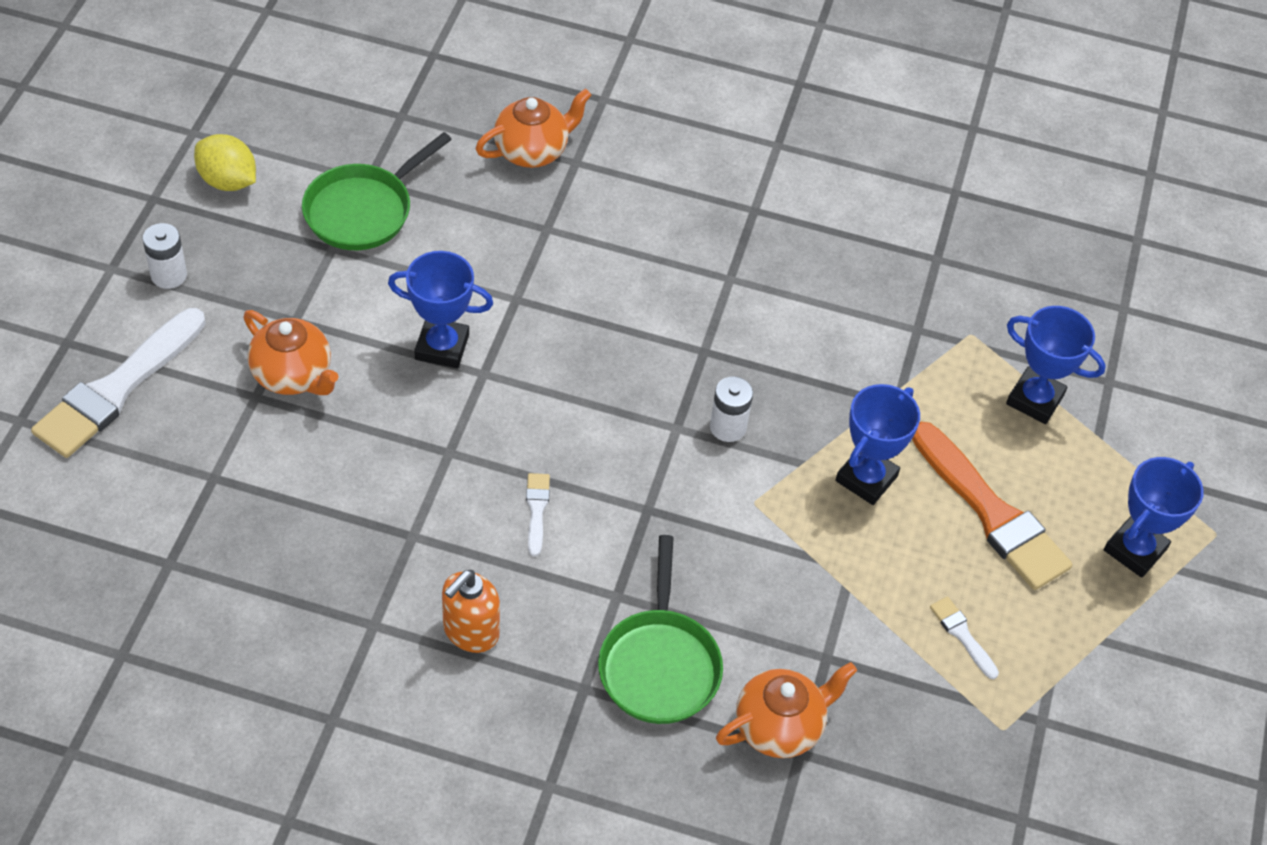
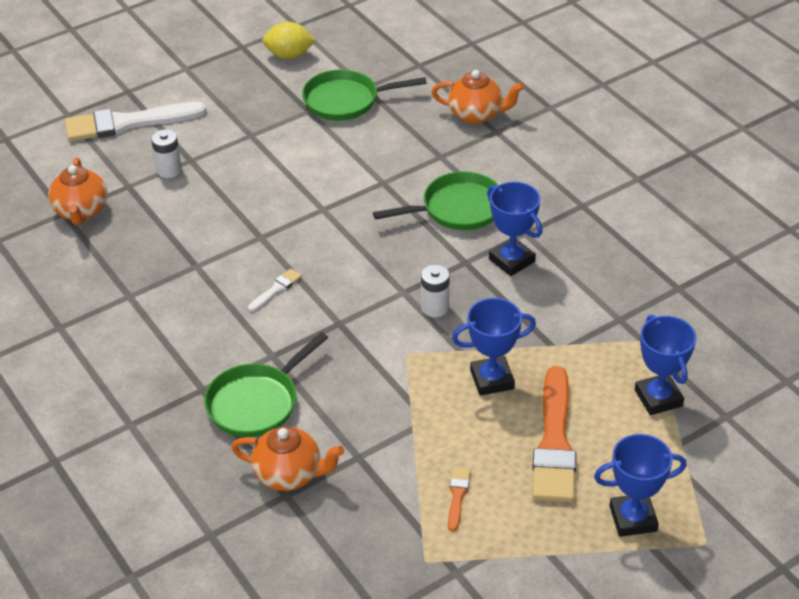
camera: 45 degrees right, 10 degrees down
(169, 275) = (210, 84): white battery -> white battery (169, 170)
(228, 181) = (289, 55): yellow lemon -> yellow lemon turned 75 degrees counterclockwise
(293, 375) = (220, 160): orange teapot -> orange teapot (81, 211)
(442, 347) = (314, 185): blue trophy -> blue trophy (511, 260)
(470, 631) = (174, 327): orange soap dispenser -> none
(631, 288) = (457, 209): none -> green pan
(962, 635) = (457, 495): white brush -> orange brush

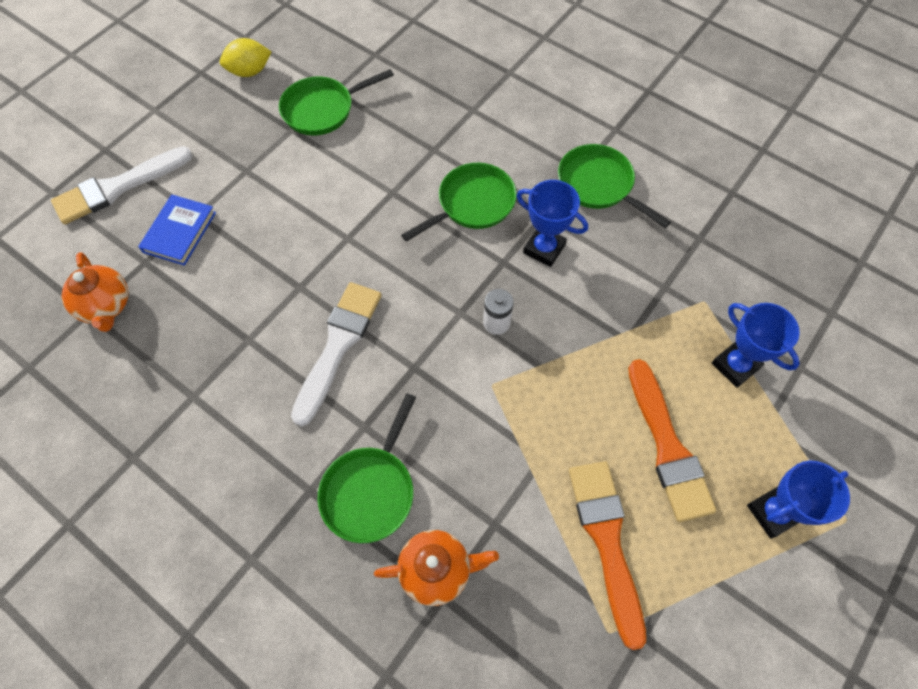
camera: 20 degrees left, 20 degrees up
(169, 170) = (179, 232): white battery -> blue book
(276, 289) = (338, 345): white brush -> white brush, size x2.30
(457, 495) = (606, 540): orange brush -> orange brush, size x2.30
(476, 114) = (447, 96): orange teapot -> none
(492, 379) = (582, 391): blue trophy -> none
(595, 221) = (599, 185): none -> green pan

